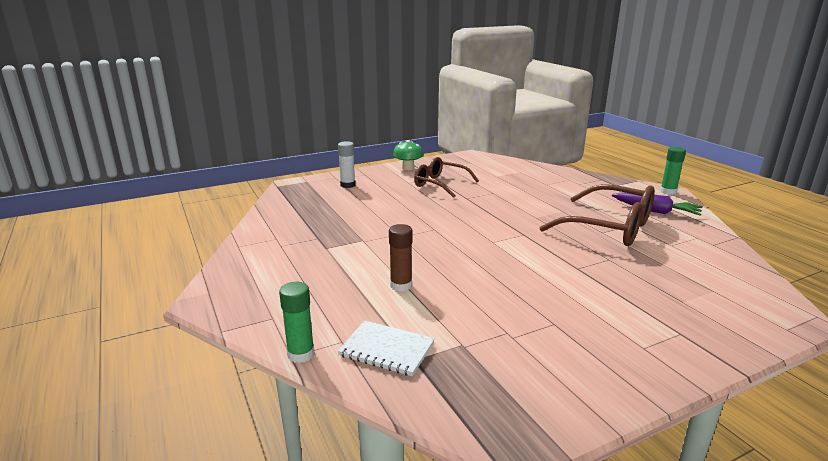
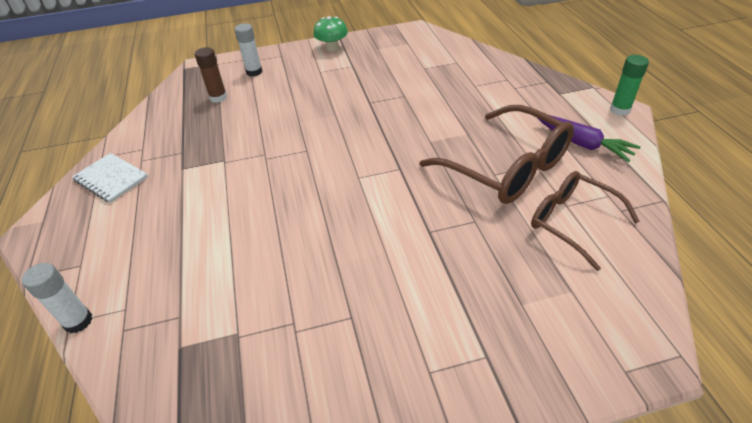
camera: 15 degrees right, 20 degrees up
(301, 354) = (78, 321): green glue stick -> white glue stick
(387, 349) = (159, 329): white notebook -> white notebook (111, 179)
(401, 285) = (224, 235): brown glue stick -> brown glue stick (218, 98)
(440, 184) = (352, 77): brown glasses -> brown glasses (571, 222)

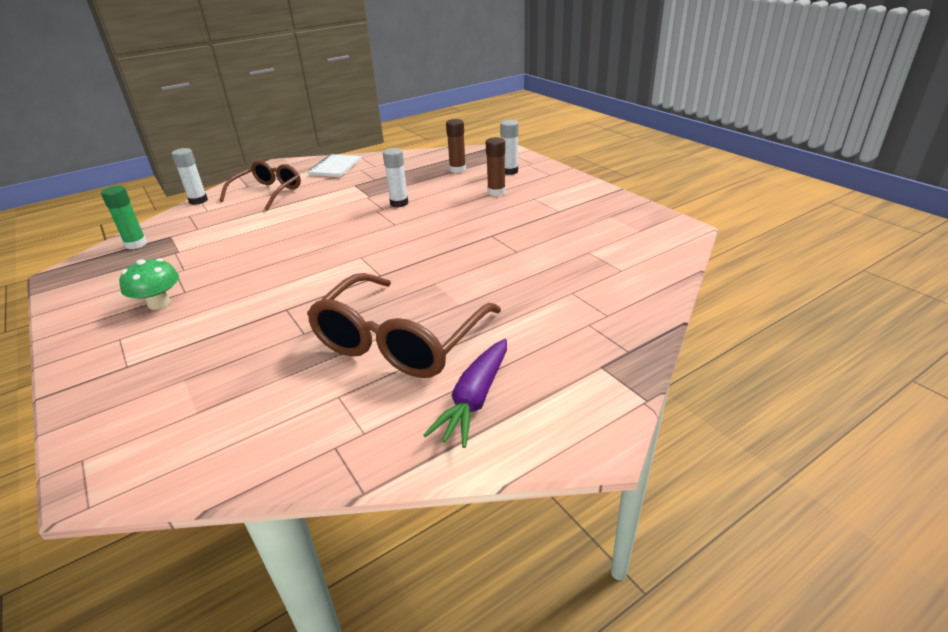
camera: 70 degrees right, 10 degrees down
(262, 142) = (399, 203): none -> white glue stick
(290, 86) = (496, 192): none -> brown glue stick
(332, 48) = (587, 192): green mushroom -> green mushroom (159, 303)
(571, 222) = (307, 402): brown glasses -> brown glasses (268, 192)
(620, 110) = (591, 435): green glue stick -> green glue stick (136, 244)

